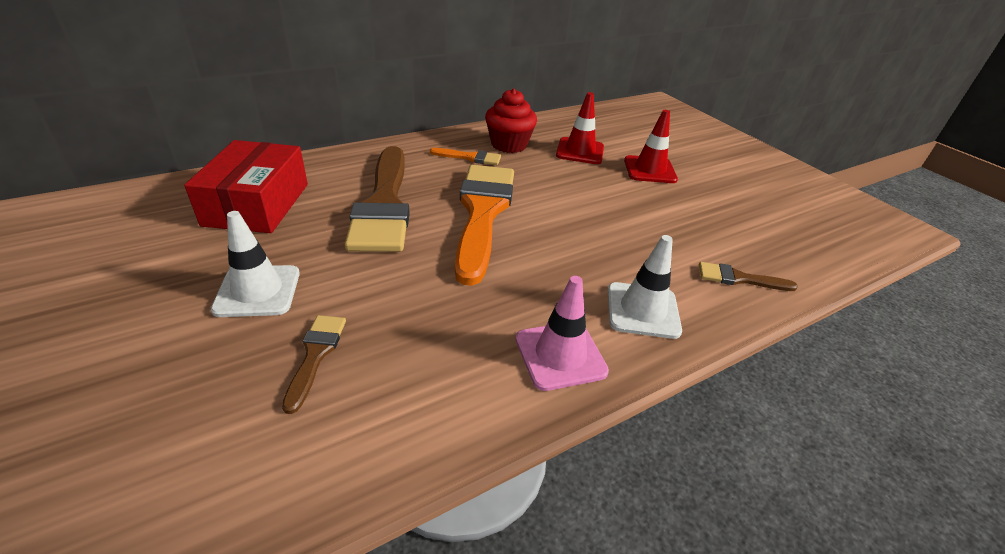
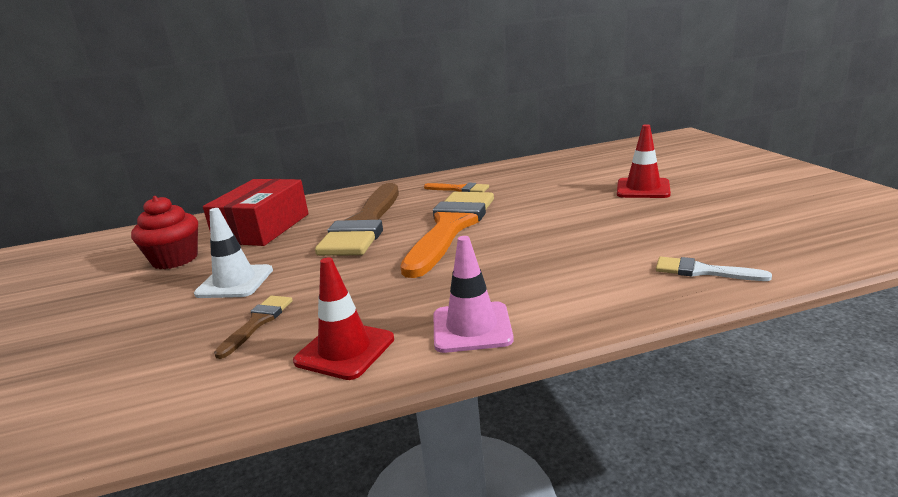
camera: 20 degrees right, 15 degrees down
(509, 145) = (502, 178): red cupcake -> red cupcake (175, 259)
(580, 151) = (573, 179): red traffic cone -> red traffic cone (345, 350)
(642, 310) = (576, 296): white traffic cone -> none
(739, 279) = (702, 271): brown brush -> white brush

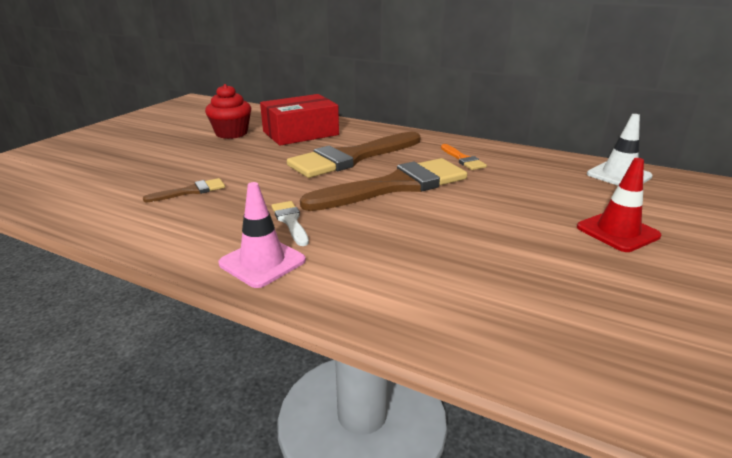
camera: 40 degrees right, 5 degrees up
(235, 282) = (227, 161): white traffic cone -> white traffic cone (619, 175)
(345, 350) = (188, 232): red traffic cone -> none
(451, 227) = (395, 186): orange brush -> brown brush
(702, 271) = (495, 332): white brush -> white brush (290, 221)

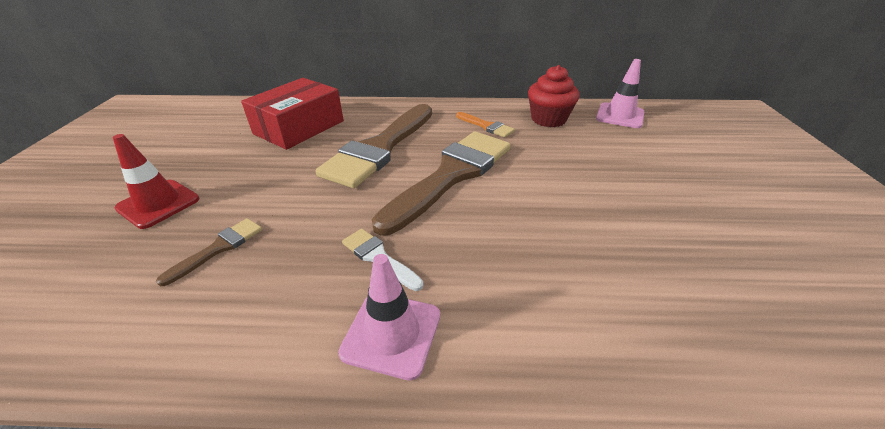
camera: 25 degrees left, 10 degrees up
(231, 133) = (214, 144): red cupcake -> red cupcake (548, 119)
(617, 232) = (670, 177): red traffic cone -> red traffic cone (158, 204)
(619, 175) = (620, 116): white traffic cone -> pink traffic cone

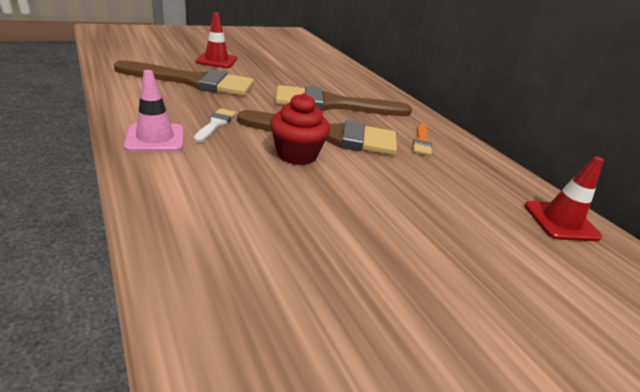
camera: 55 degrees right, 5 degrees down
(219, 248) = (193, 81): brown brush -> brown brush, size x2.30
(299, 127) = (326, 75): red box -> none
(548, 119) = (481, 173): red cupcake -> red cupcake (297, 154)
(620, 116) = (560, 221): pink traffic cone -> red traffic cone

